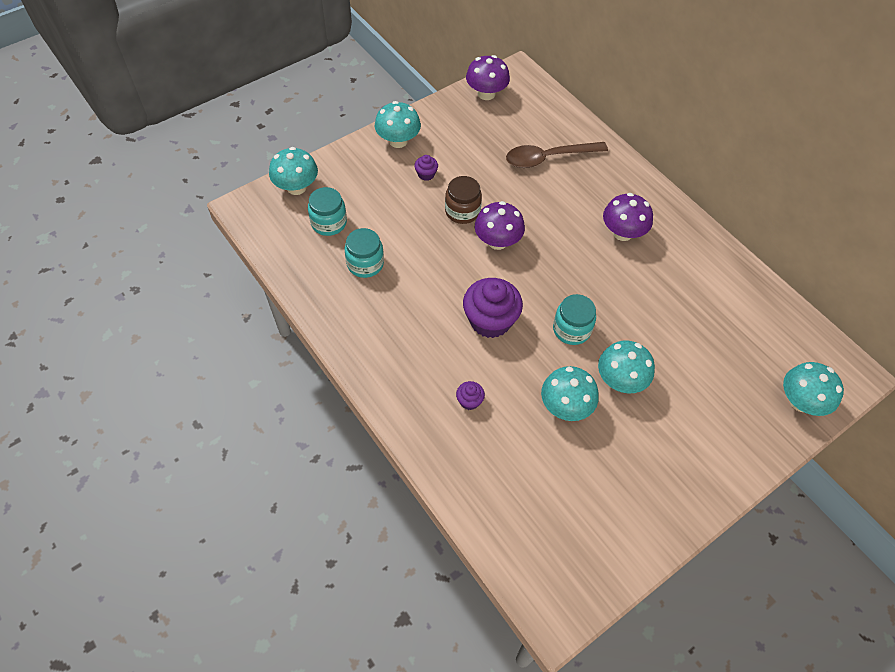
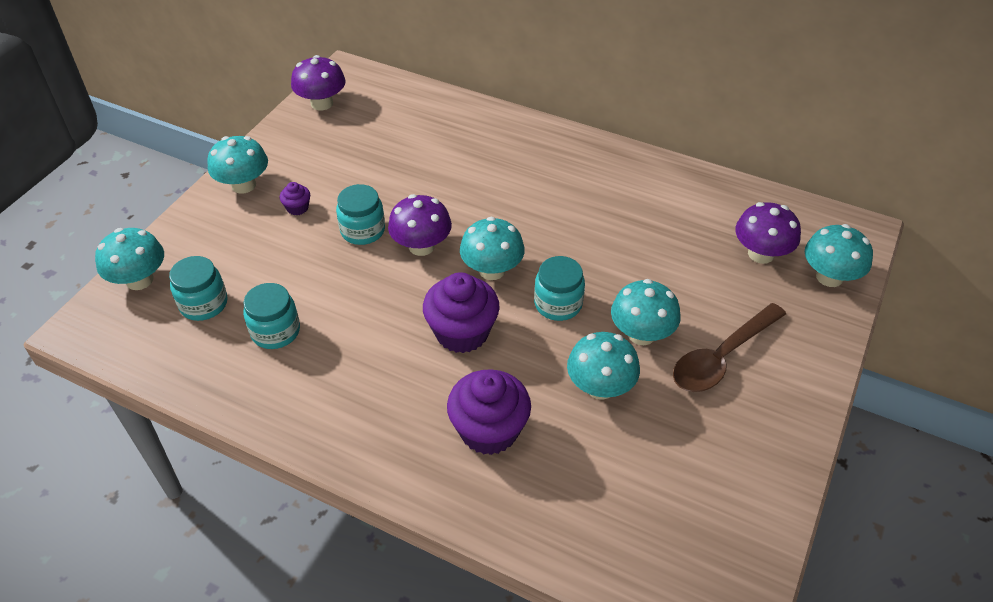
camera: 25 degrees left, 10 degrees down
(462, 211) = (363, 230): brown jar -> turquoise jar
(469, 401) = (489, 430): purple cupcake -> purple cupcake, size x2.18
(538, 282) = (492, 270): none -> turquoise mushroom
(548, 158) = (429, 143): brown spoon -> brown spoon (721, 357)
(622, 233) = (552, 186): purple mushroom -> purple mushroom (761, 254)

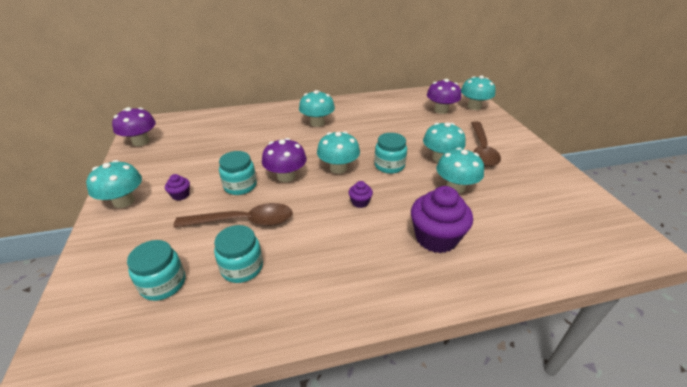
camera: 40 degrees left, 10 degrees down
(139, 280) = (83, 300): turquoise mushroom -> turquoise mushroom (317, 123)
(324, 280) = (244, 221): none -> brown spoon
(462, 332) = (360, 202): purple cupcake -> purple cupcake, size x0.46

